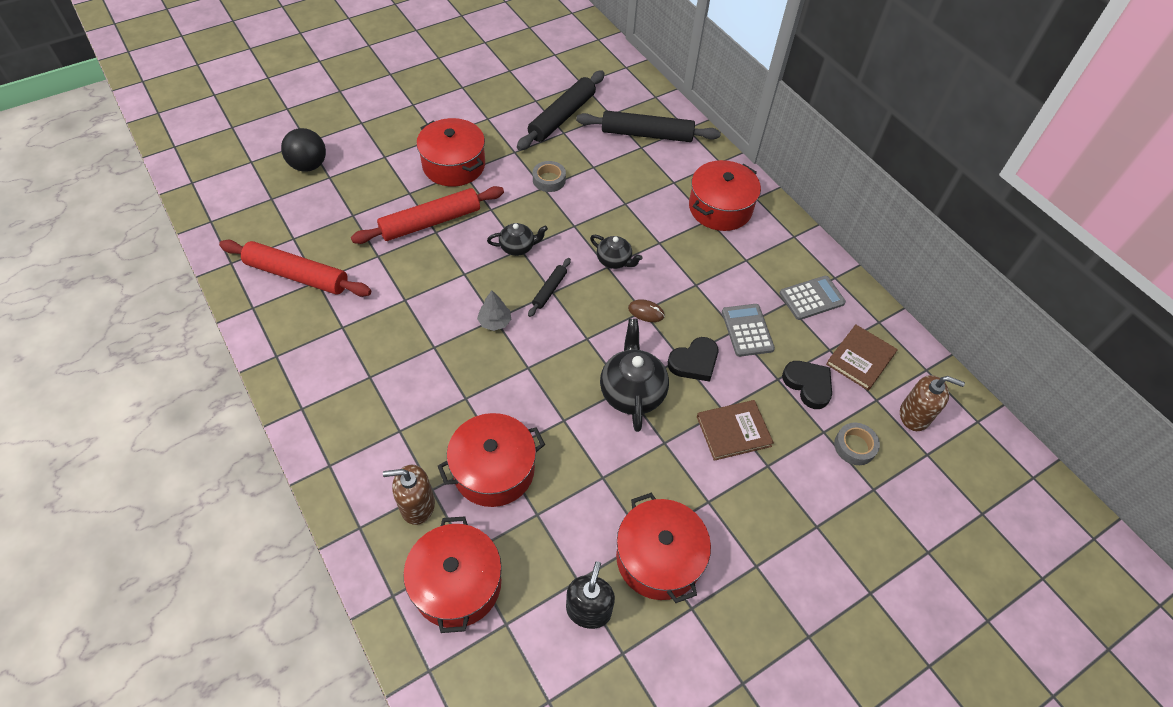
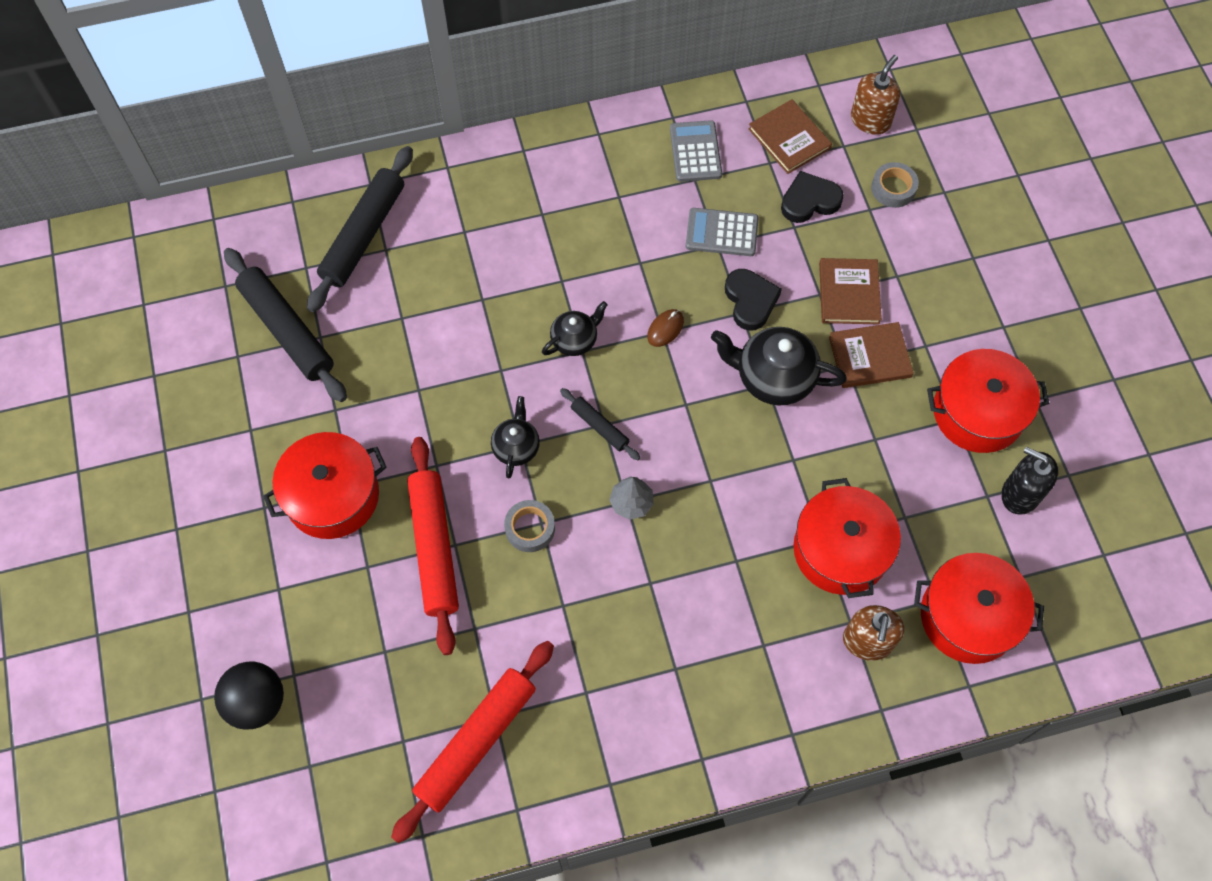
camera: 70 degrees left, 10 degrees up
(549, 180) = (406, 379): grey tape -> grey tape (530, 528)
(679, 459) = (870, 357): none -> brown book
(720, 208) = (527, 195): red pot -> none

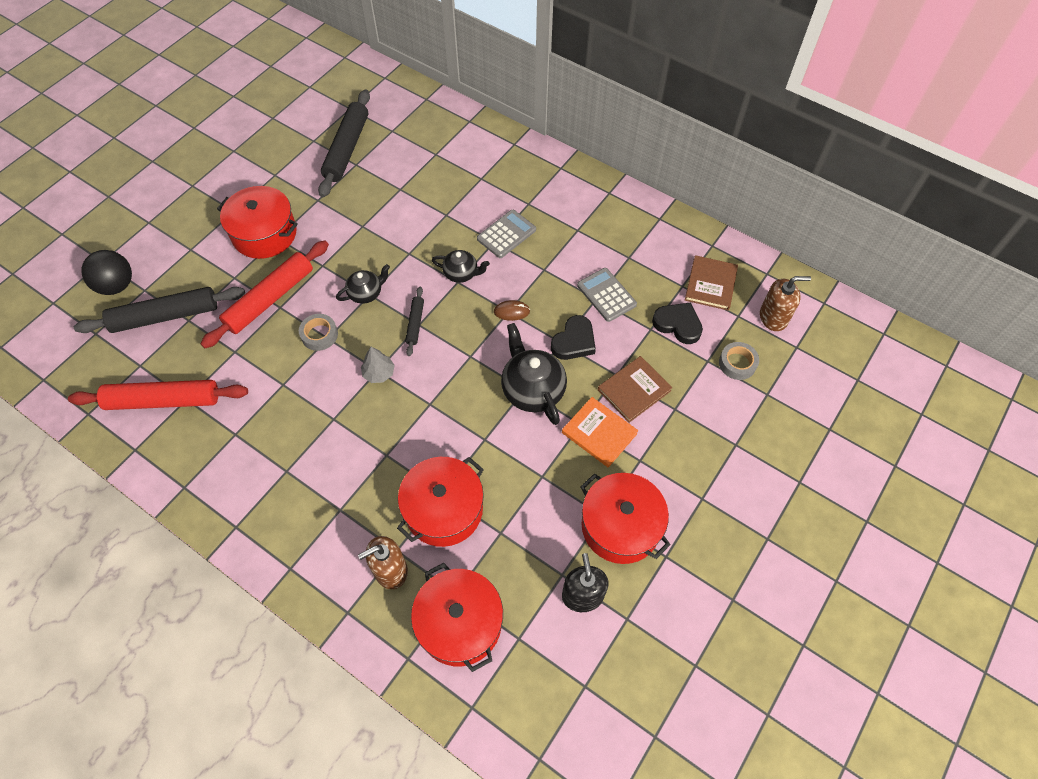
camera: 50 degrees right, 5 degrees down
(363, 235) = (435, 139): black rolling pin -> black rolling pin (165, 316)
(695, 152) = (648, 245): grey calculator -> grey calculator (506, 234)
(870, 357) = (599, 433): brown book -> orange book

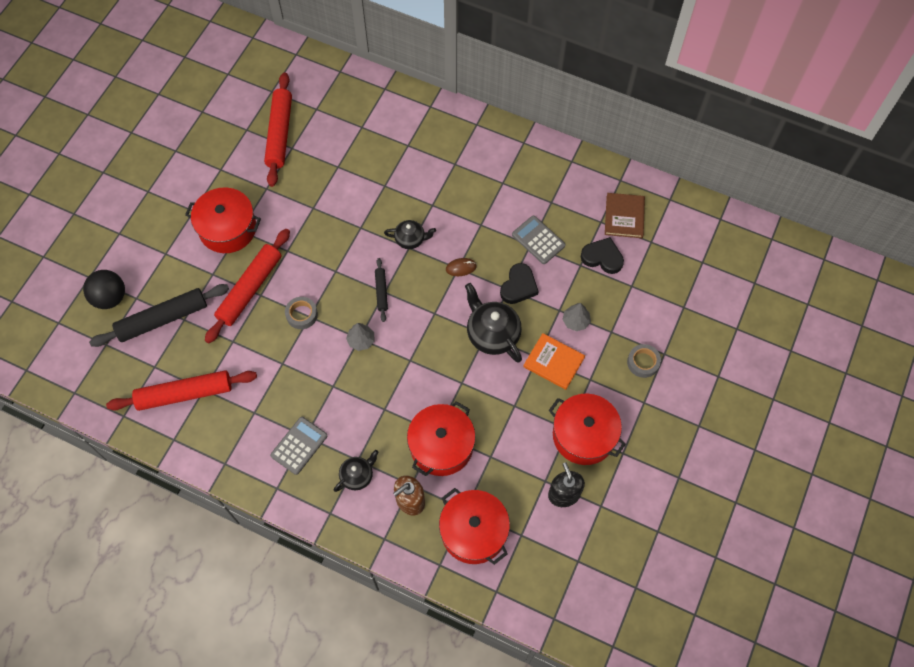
camera: 10 degrees left, 5 degrees up
(347, 149) = (280, 133): black rolling pin -> red rolling pin
(366, 293) = (332, 270): black teapot -> black teapot (357, 475)
(506, 234) = (441, 196): grey calculator -> grey calculator (299, 445)
(634, 390) = (575, 321): brown book -> grey tree
(737, 363) = (656, 284): grey tape -> grey tape (643, 362)
(773, 317) = (680, 239): brown soap dispenser -> none

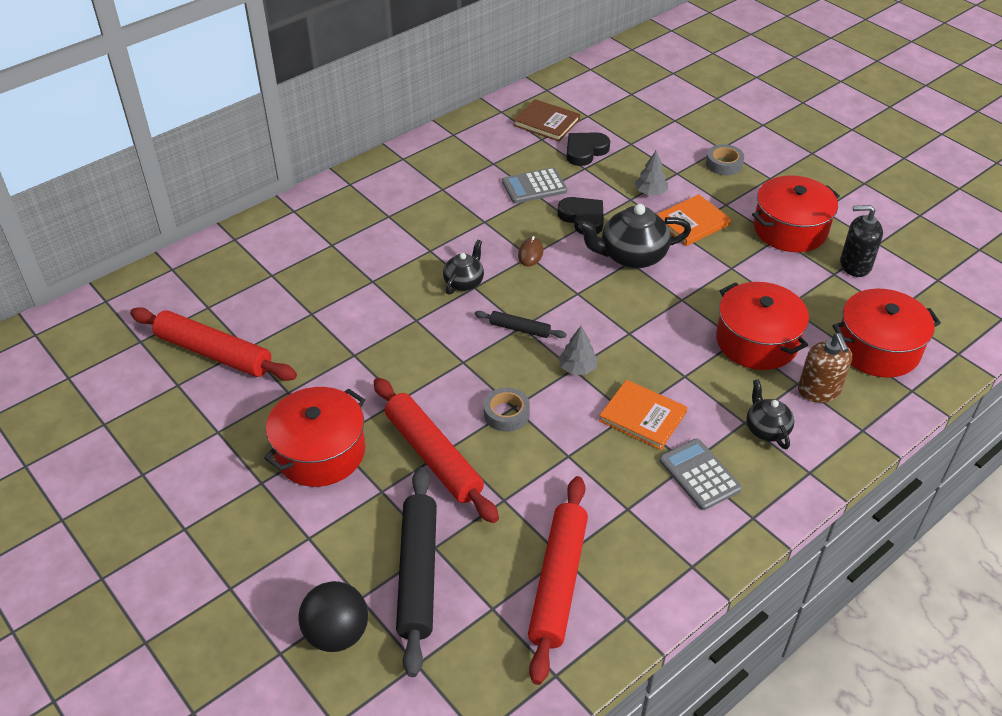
camera: 65 degrees left, 20 degrees down
(334, 395) = (642, 417): none -> orange book

